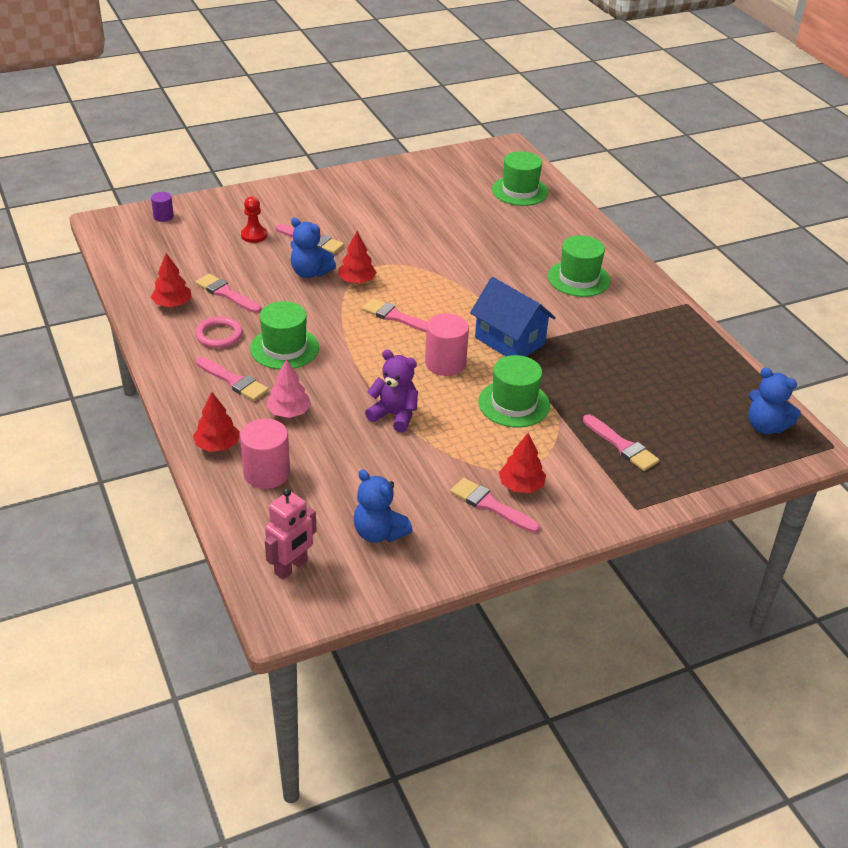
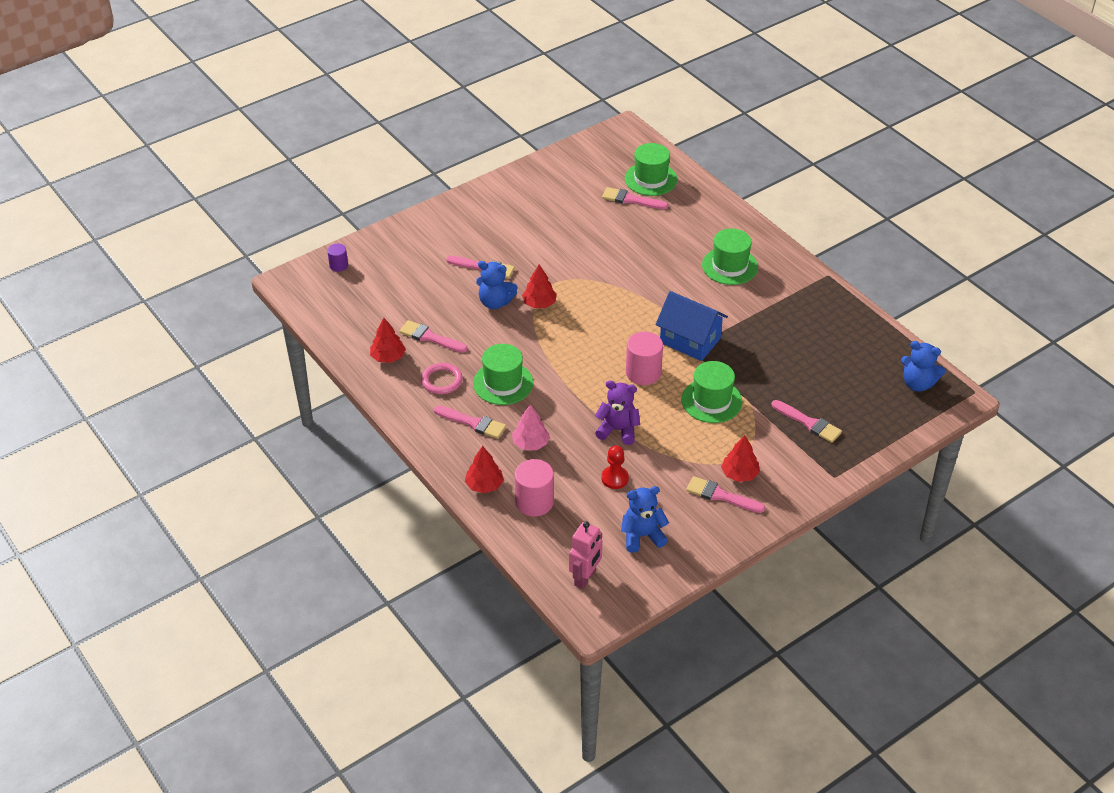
camera: 10 degrees left, 5 degrees up
(254, 235) = (429, 271): red pawn -> red pawn (615, 478)
(379, 533) = (642, 536): blue teddy bear -> blue teddy bear turned 135 degrees clockwise
(396, 317) = (586, 334): pink brush -> pink brush (631, 200)

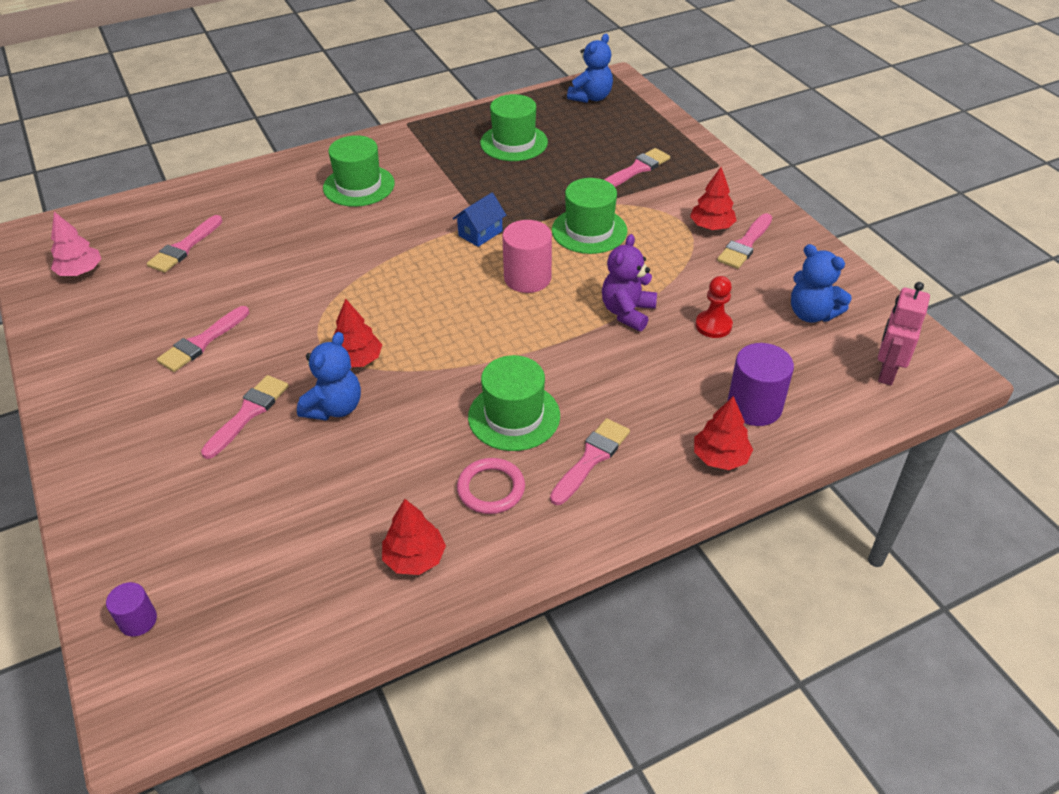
camera: 80 degrees left, 0 degrees up
(430, 337) = (386, 495): pink brush -> pink brush (202, 342)
(530, 443) = (642, 399): pink tree -> pink tree (81, 271)
(534, 502) = (754, 406): pink cylinder -> purple cylinder
(585, 578) = (886, 372): pink robot -> pink robot turned 105 degrees counterclockwise
(642, 536) = (811, 314): blue teddy bear -> blue teddy bear turned 45 degrees counterclockwise
(650, 179) = (153, 225): green hat -> green hat (514, 143)
(690, 340) = (480, 233): blue house -> blue house, size x0.56

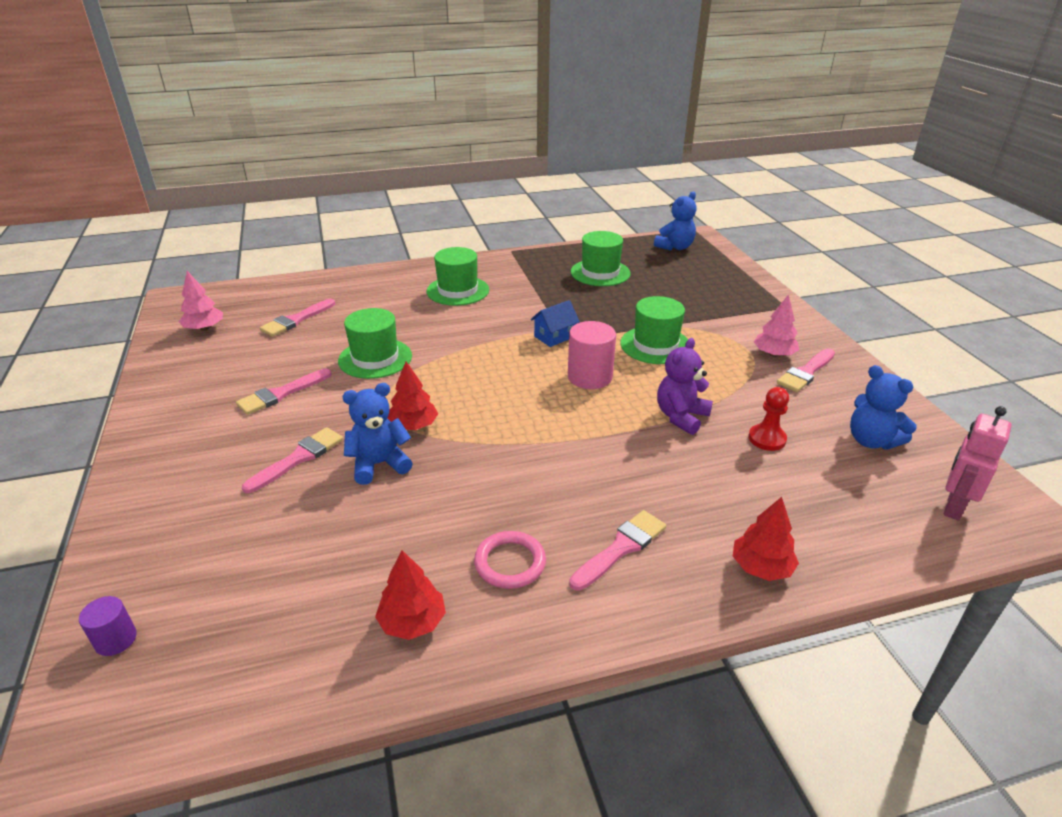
camera: 10 degrees right, 10 degrees down
(334, 408) = (379, 464): blue teddy bear -> blue teddy bear turned 150 degrees counterclockwise
(514, 416) = (550, 496): green hat -> green hat (375, 358)
(637, 169) = (708, 302): pink brush -> none
(711, 226) = (774, 354): red tree -> pink tree
(754, 406) = (803, 521): purple cylinder -> none

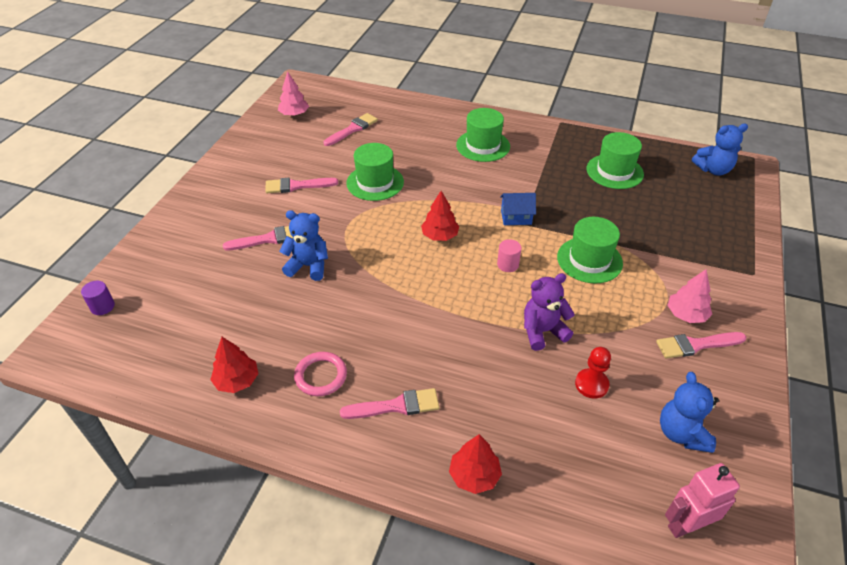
camera: 35 degrees right, 10 degrees up
(296, 320) = (352, 129): pink brush -> pink brush turned 150 degrees clockwise
(413, 425) = (352, 247): red tree -> red tree (440, 236)
(589, 377) = (508, 265): pink cylinder -> pink cylinder, size x0.56

